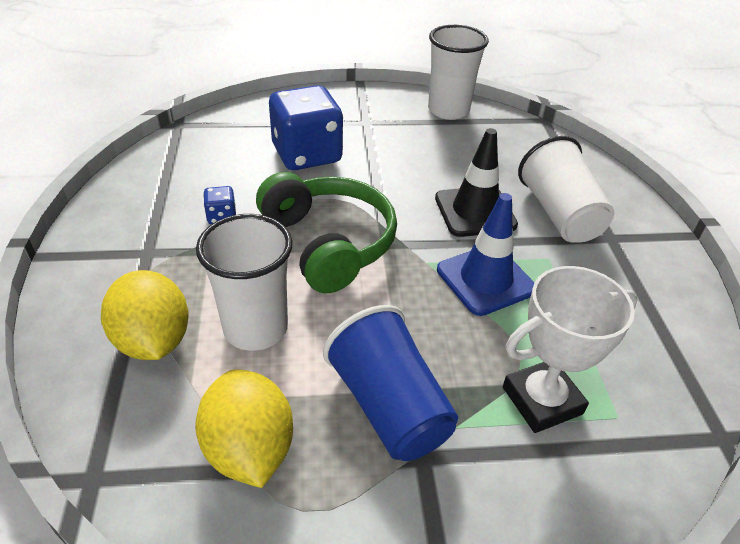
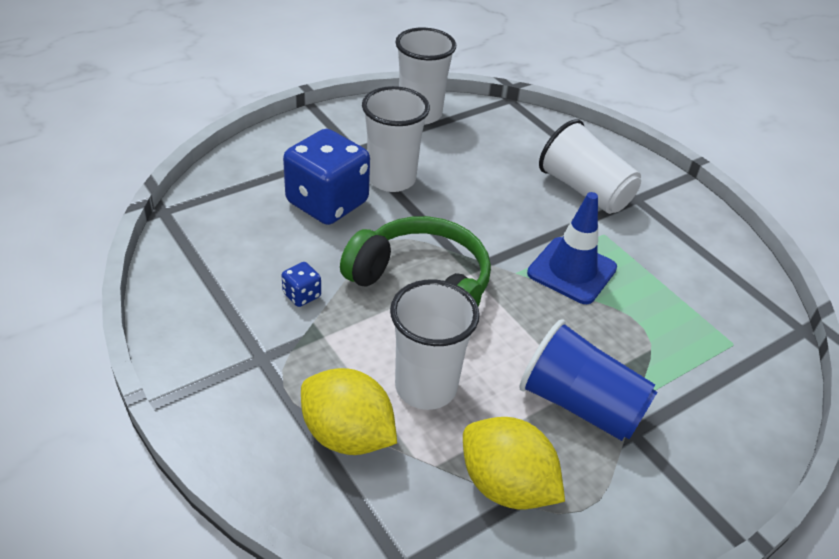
camera: 30 degrees left, 0 degrees up
(378, 152) = (391, 179): none -> white cup
(475, 211) = (518, 211): black traffic cone -> none
(542, 400) = (679, 353): white trophy -> none

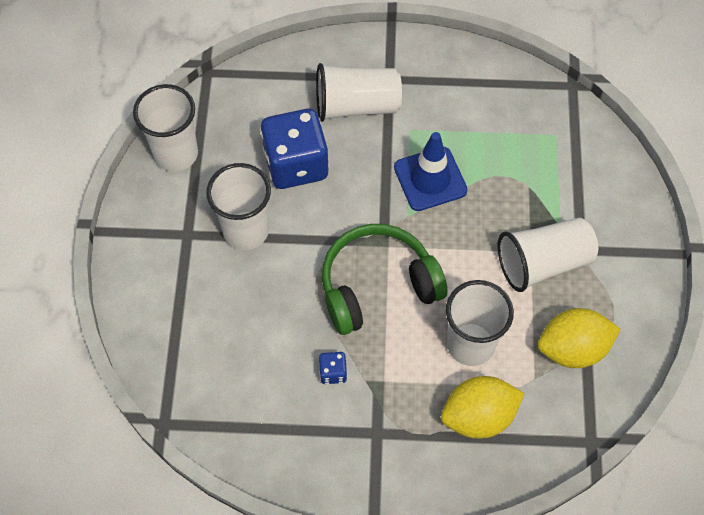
camera: 50 degrees left, 20 degrees up
(327, 203) = (241, 295): blue dice -> blue dice (296, 164)
(580, 405) = (543, 263): blue cup -> white cup

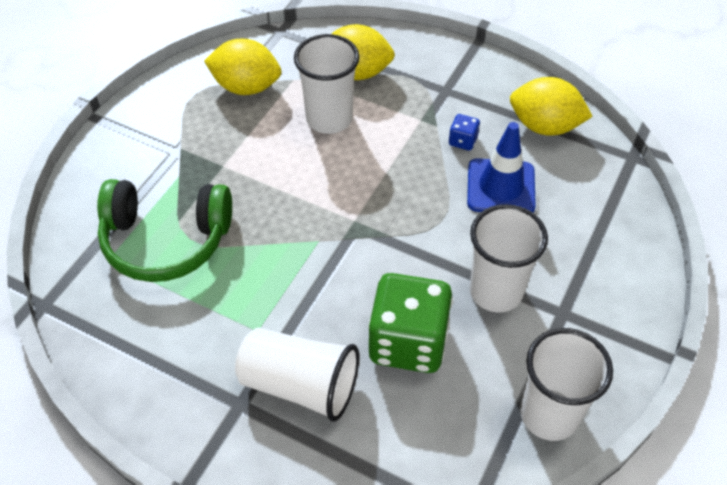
camera: 155 degrees left, 10 degrees down
(261, 426) = (544, 126): none -> yellow lemon
(296, 164) = (408, 342): blue dice -> green dice
(377, 286) = (385, 191): green headphones -> green headphones (166, 240)
(430, 179) = (270, 267): blue traffic cone -> blue traffic cone (501, 187)
(543, 263) = (219, 153): white cup -> none

